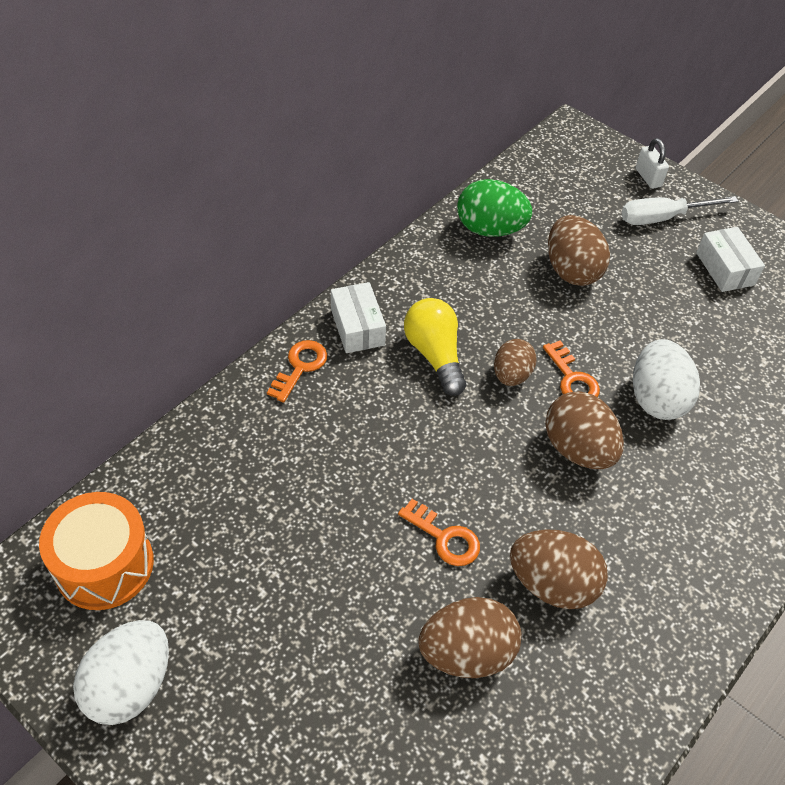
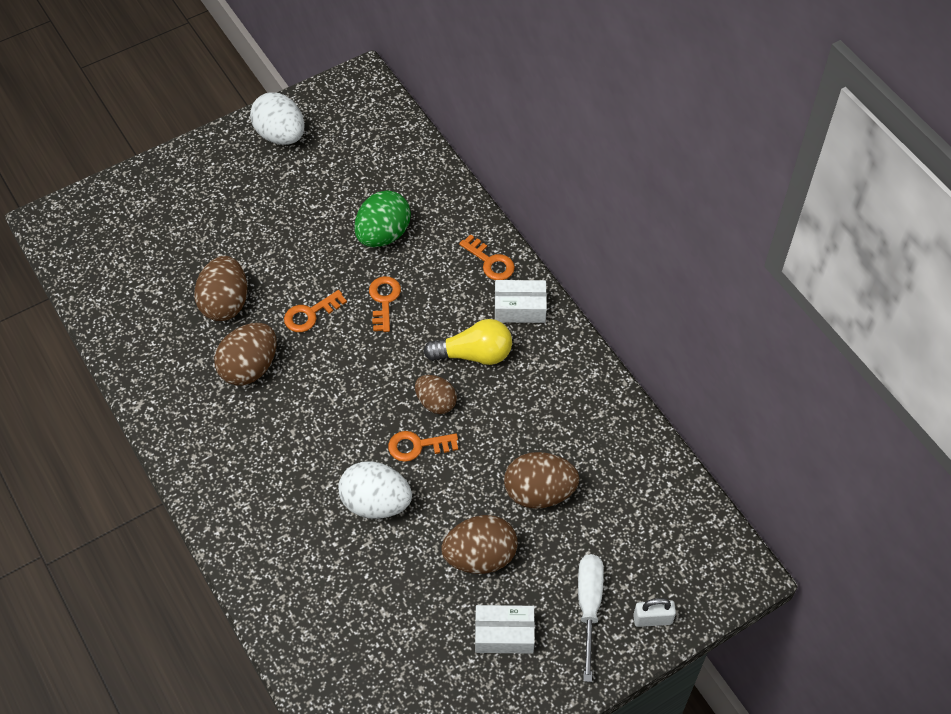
camera: 110 degrees right, 5 degrees up
(104, 564) = (365, 131): orange drum -> none
(394, 461) = (384, 300): none -> orange key
(490, 229) = (610, 441): green egg -> green egg (383, 234)
(578, 449) = (349, 424): brown egg -> brown egg (480, 556)

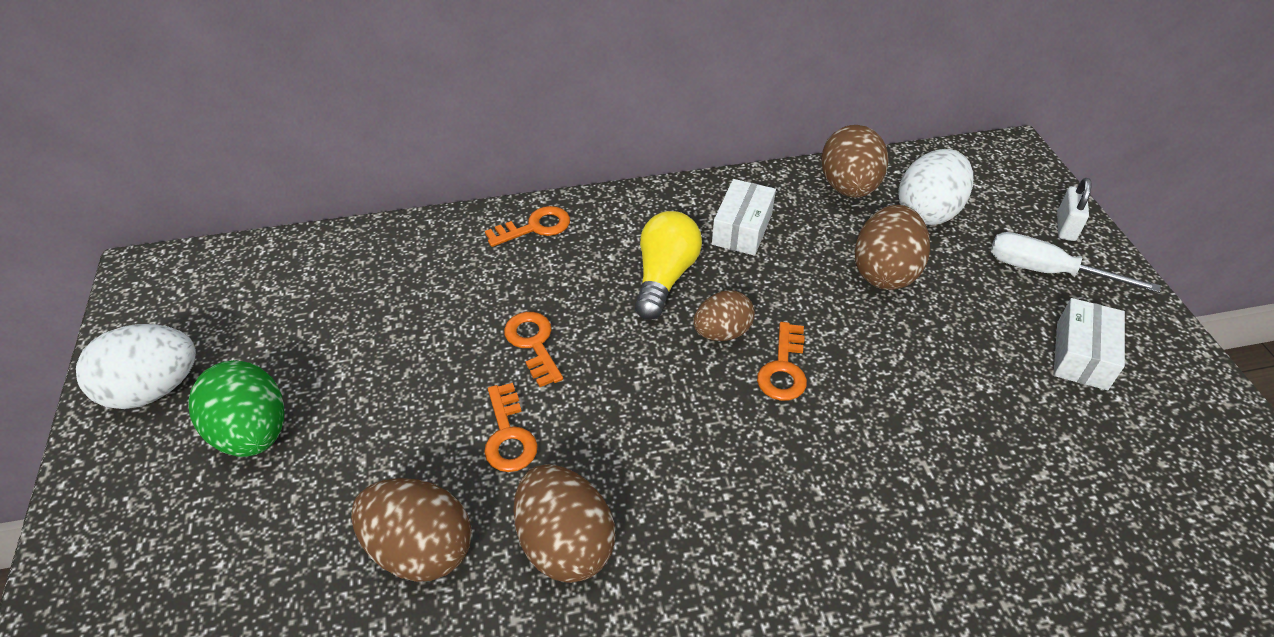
camera: 70 degrees left, 10 degrees down
(376, 503) = (862, 438): white egg -> white egg (928, 211)
(383, 234) = (424, 317): green egg -> green egg (253, 433)
(384, 300) = (533, 344): orange key -> orange key turned 45 degrees clockwise
(480, 556) = (966, 349): brown egg -> brown egg (848, 187)
(520, 308) = (617, 220): white box -> white box (742, 229)

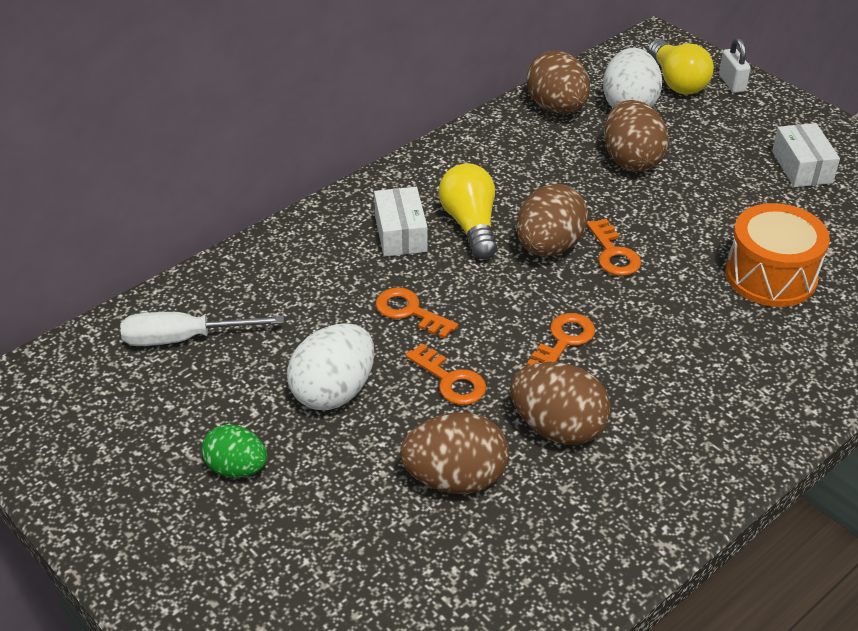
camera: 30 degrees left, 5 degrees down
(154, 389) = (108, 478): white egg -> white egg (333, 392)
(253, 433) = (237, 468): green egg -> green egg, size x0.65
(535, 227) = (328, 227): orange key -> orange key (564, 341)
(722, 332) = (548, 247): brown egg -> brown egg, size x1.54
(742, 229) = (500, 167): white box -> white box (400, 233)
(944, 474) = (770, 276): none -> orange drum
(1002, 204) = (677, 82): none -> yellow light bulb
(1046, 271) = (741, 119): white screwdriver -> white screwdriver (184, 339)

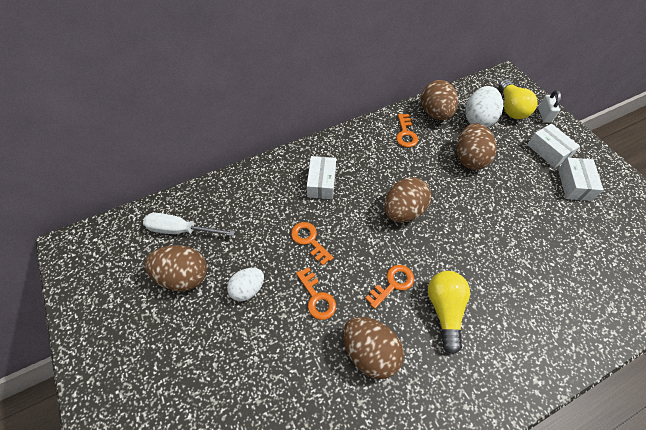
camera: 15 degrees right, 15 degrees up
(237, 468) = (175, 332): green egg -> none
(333, 392) = (248, 289): white egg -> white egg, size x0.65
(455, 479) = (296, 376): brown egg -> brown egg (183, 276)
(470, 225) = (362, 185): yellow light bulb -> yellow light bulb (444, 310)
(613, 253) = (441, 224): orange key -> orange key (405, 134)
(751, 130) = (548, 151): none -> white box
(770, 276) = (535, 264): orange drum -> none

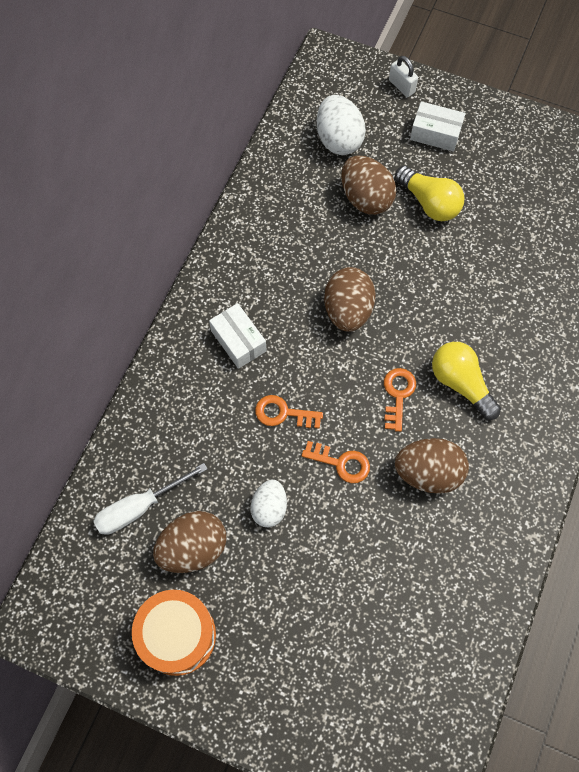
camera: 40 degrees left, 10 degrees up
(122, 320) = (177, 635): none -> orange drum
(405, 134) = (276, 214): orange key -> none
(435, 113) = (287, 163): brown egg -> none
(511, 108) = (362, 99): yellow light bulb -> yellow light bulb (429, 203)
(574, 184) = (484, 159): white box -> none

